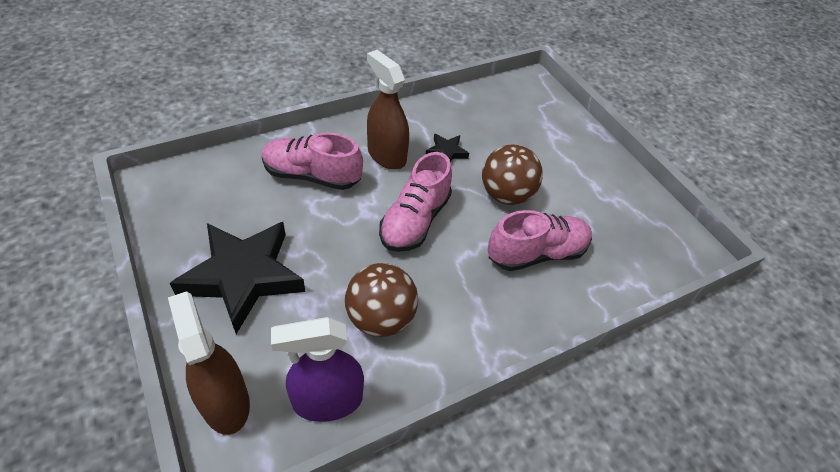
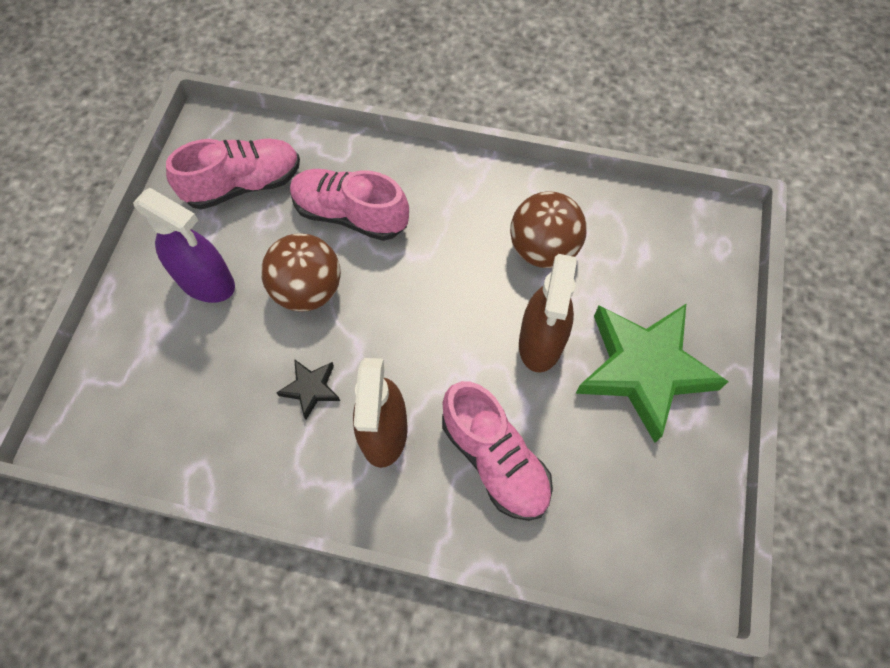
camera: 135 degrees left, 15 degrees up
(225, 402) = (712, 263): brown spray bottle -> brown spray bottle (541, 342)
(243, 276) = (644, 370): black star -> green star
(327, 400) = (631, 215): purple spray bottle -> purple spray bottle (206, 282)
(415, 220) = (430, 322): pink shoe -> pink shoe (243, 185)

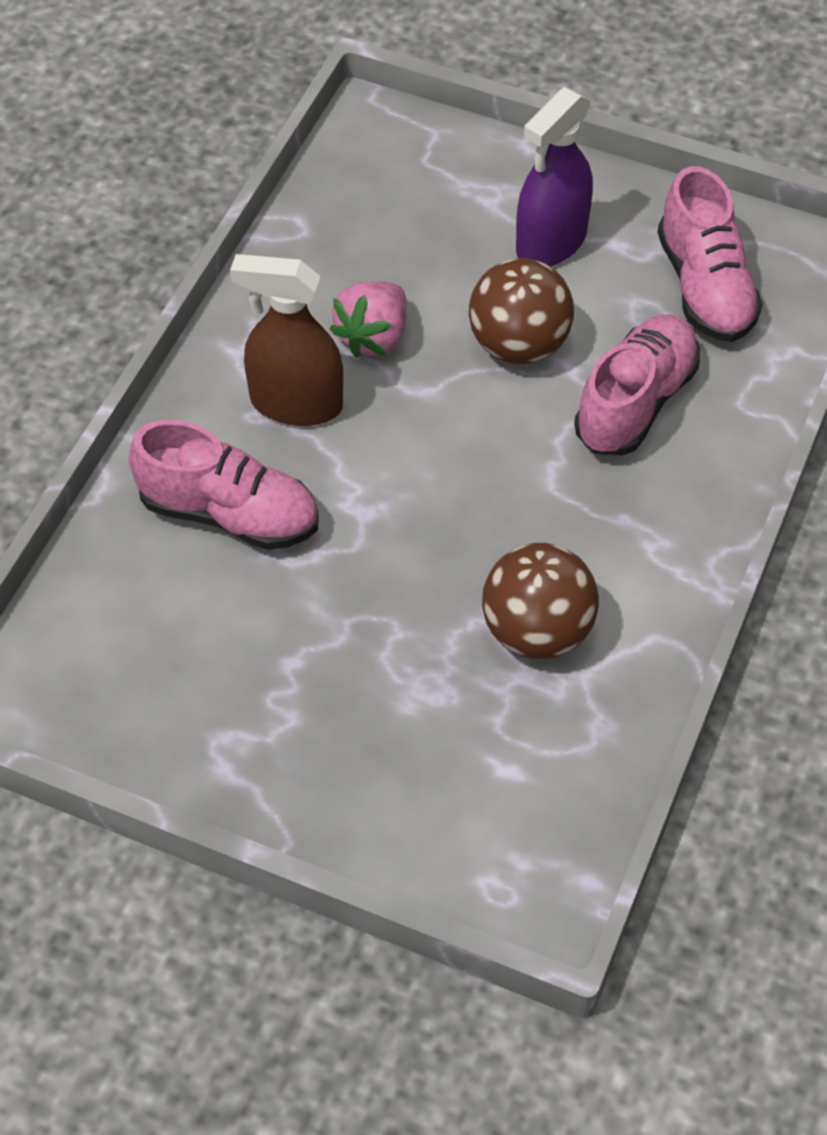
camera: 100 degrees right, 10 degrees down
(311, 389) = (373, 337): black star -> pink strawberry
(494, 459) = (229, 514): pink shoe -> pink shoe turned 135 degrees counterclockwise
(541, 342) = (382, 597): brown spray bottle -> none
(644, 370) = (310, 716): green star -> none

